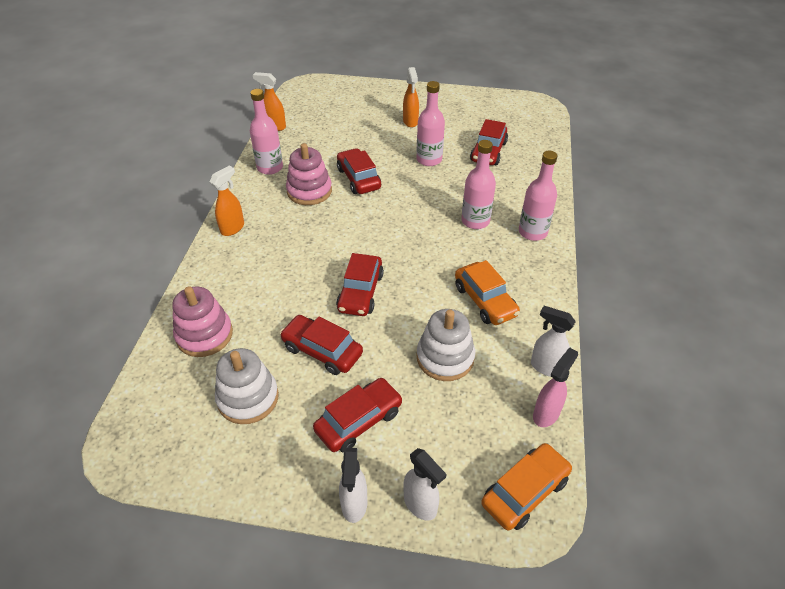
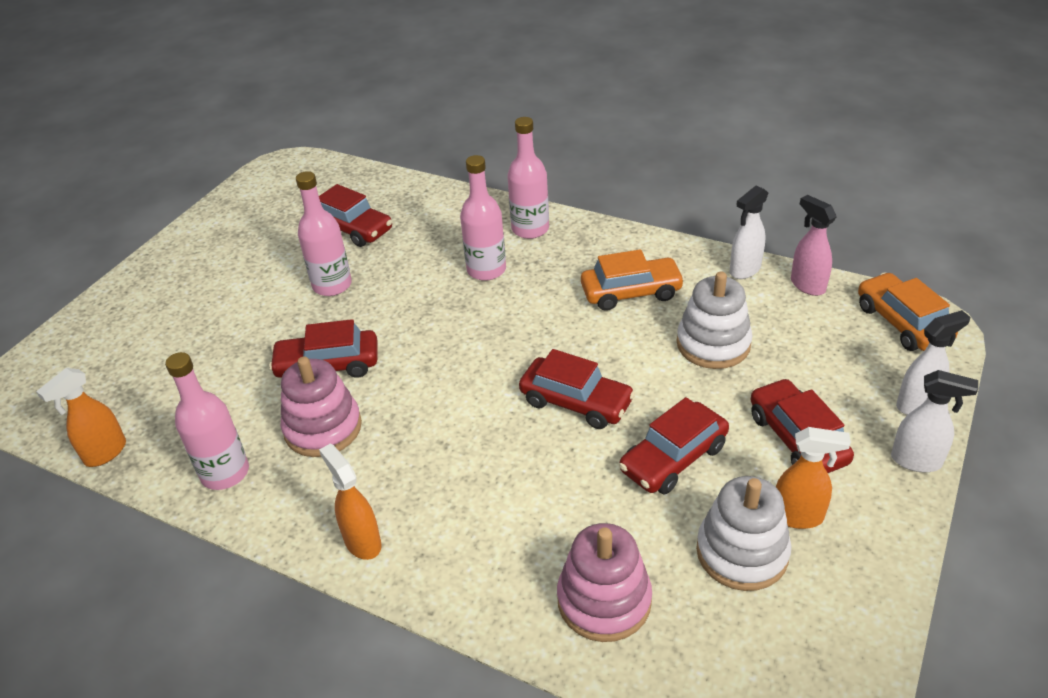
camera: 70 degrees left, 5 degrees down
(410, 122) = (227, 286): orange spray bottle -> orange spray bottle (798, 516)

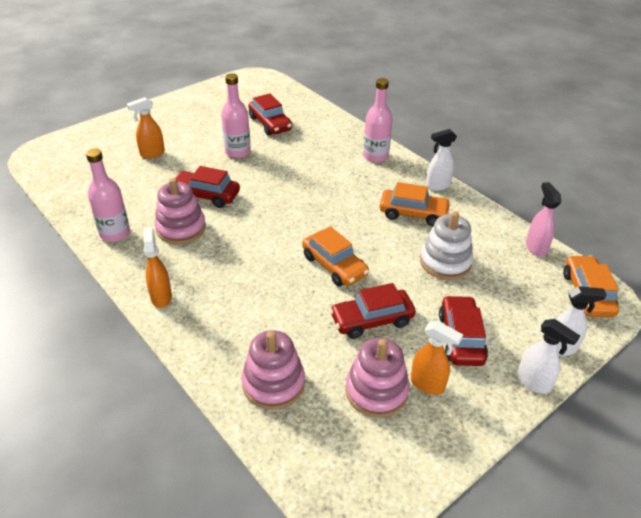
camera: 20 degrees right, 0 degrees up
(105, 453) = (63, 201): orange spray bottle -> orange spray bottle (152, 154)
(486, 270) = (332, 172): pink bottle -> none
(576, 402) = (334, 266): red car -> orange car
(742, 552) = (376, 391): white stacking toy -> pink stacking toy
(744, 270) = (498, 224): white spray bottle -> white spray bottle (437, 186)

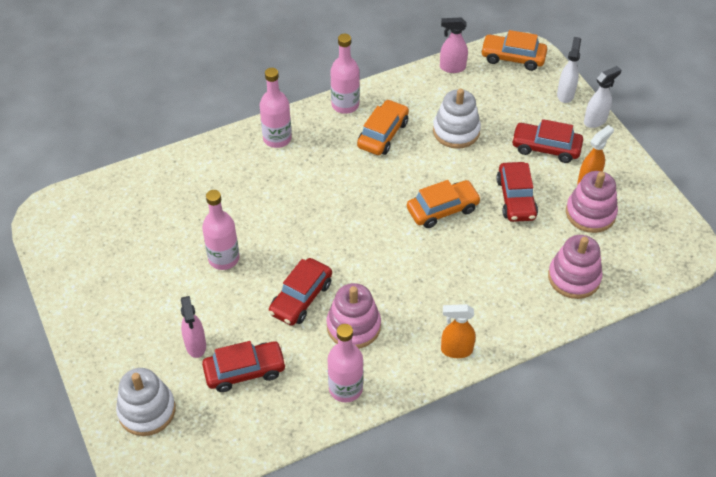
camera: 75 degrees left, 10 degrees up
(94, 144) = (147, 410): none -> white stacking toy
(152, 154) = (196, 345): orange spray bottle -> pink spray bottle
(270, 124) = (173, 218): red car -> red car (245, 371)
(437, 186) = (345, 105): white spray bottle -> pink bottle

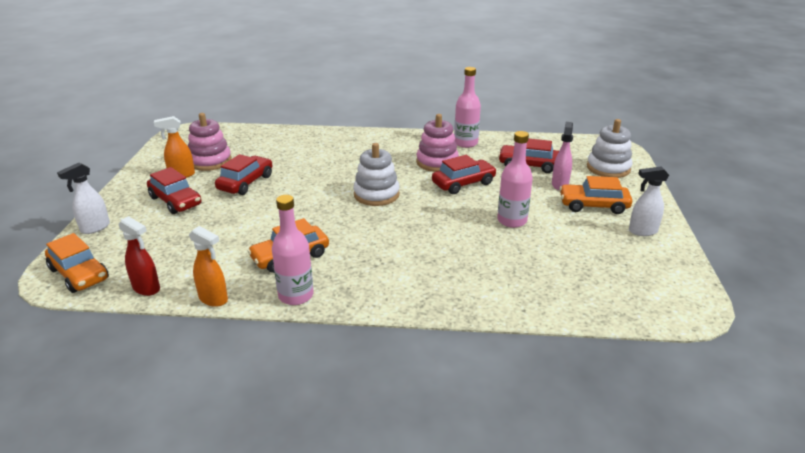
camera: 150 degrees left, 20 degrees down
(277, 138) = (396, 290): pink bottle -> none
(442, 209) = (306, 194): orange car -> orange car (593, 205)
(452, 68) = (147, 288): pink spray bottle -> red spray bottle
(456, 131) = (225, 236): white stacking toy -> white stacking toy (376, 194)
(456, 350) = (382, 138): orange spray bottle -> orange spray bottle (214, 299)
(574, 277) = (270, 141): pink stacking toy -> none
(595, 120) = (109, 203): white spray bottle -> white spray bottle (642, 231)

